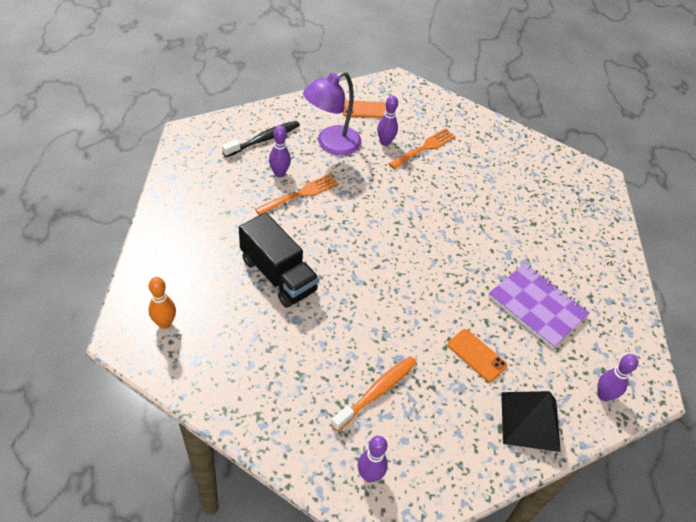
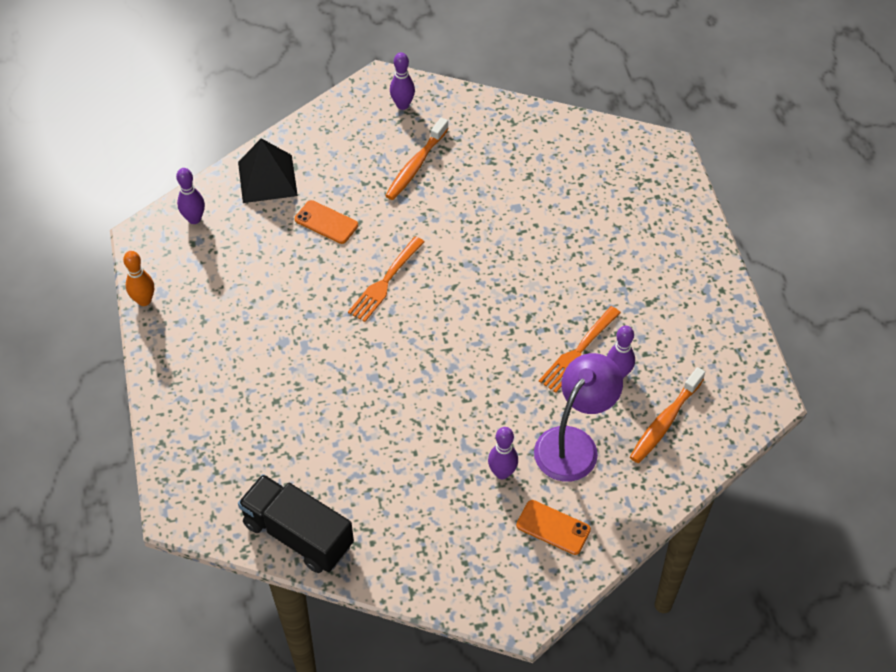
camera: 170 degrees right, 5 degrees up
(165, 323) = (637, 170): orange bowling pin -> orange bowling pin (144, 300)
(264, 139) = (665, 421): black toothbrush -> orange toothbrush
(278, 275) = (555, 245): black truck -> black truck (298, 534)
(364, 109) = (553, 527): orange phone -> orange phone turned 45 degrees clockwise
(424, 148) = (444, 480): orange fork -> orange fork (385, 281)
(537, 306) = (266, 291): purple notebook -> none

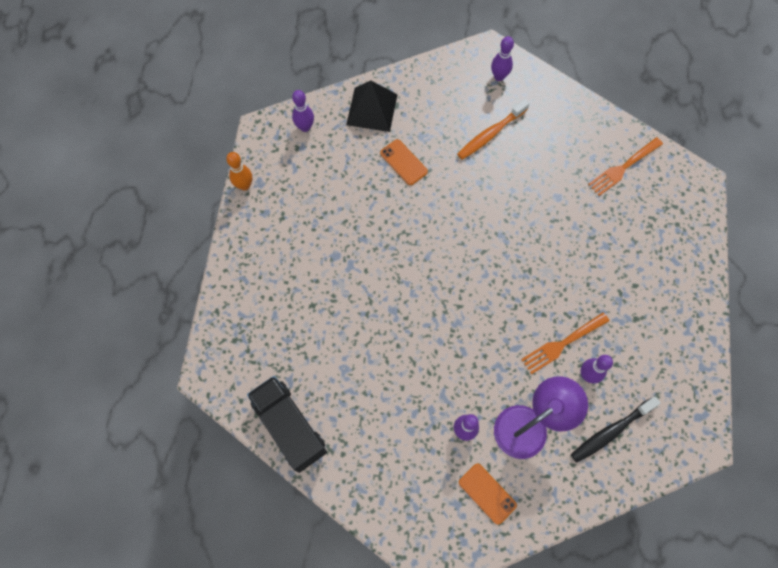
camera: 20 degrees right, 15 degrees up
(385, 281) = (431, 229): orange fork -> orange fork (623, 167)
(665, 421) = (610, 431): orange toothbrush -> black toothbrush

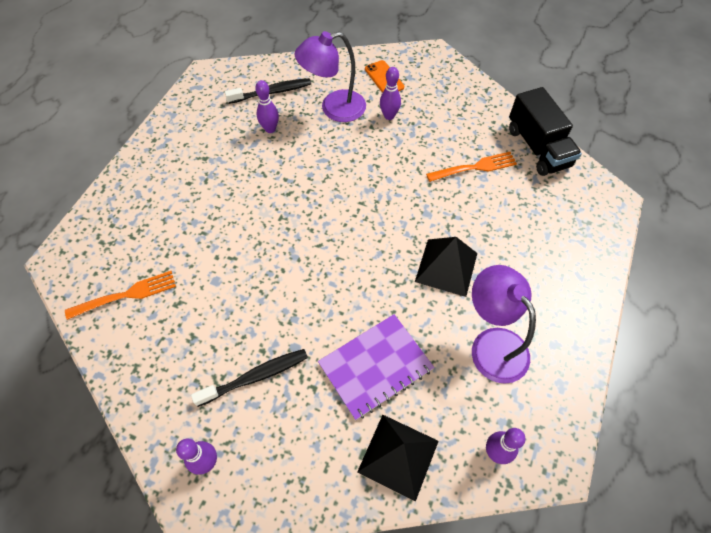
camera: 165 degrees left, 10 degrees down
(244, 185) = (580, 386): orange bowling pin -> none
(316, 201) = (492, 344): none -> purple lamp
(364, 258) = (446, 267): none -> black pyramid
(403, 162) = (375, 366): orange phone -> purple notebook
(490, 134) = (256, 376): orange toothbrush -> black toothbrush
(563, 343) = (279, 154): orange fork -> orange fork (474, 168)

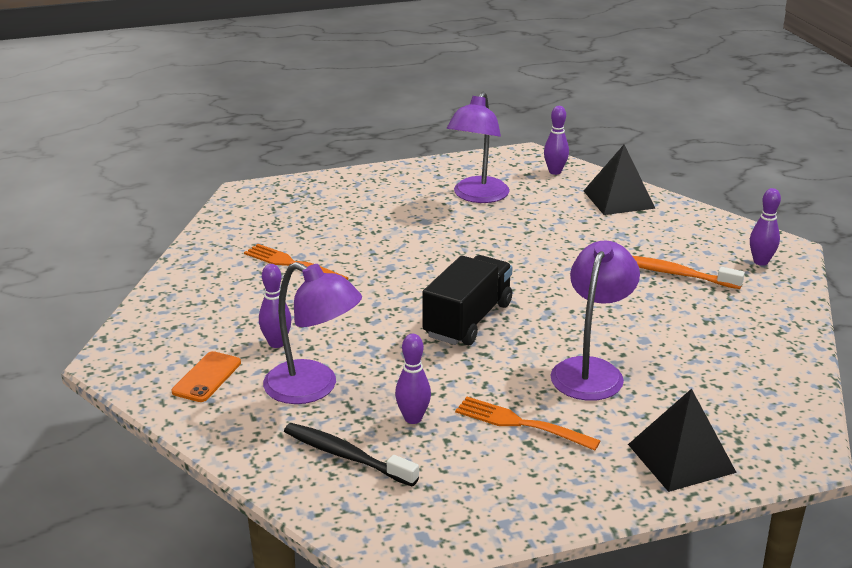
camera: 130 degrees left, 30 degrees down
(125, 295) = (747, 381): orange fork -> orange fork (522, 424)
(221, 228) = (591, 370): none -> purple lamp
(256, 376) = (675, 274): black toothbrush -> orange toothbrush
(375, 366) = (575, 231): purple notebook -> none
(446, 267) = (437, 236): black pyramid -> black pyramid (681, 458)
(537, 147) = (217, 242): black truck -> black truck (468, 320)

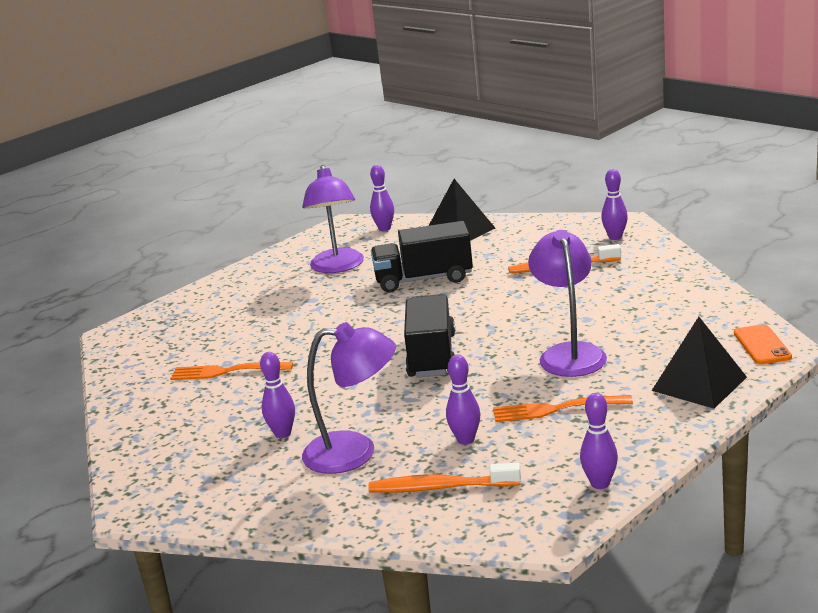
camera: 25 degrees left, 5 degrees down
(207, 377) = (247, 482): orange phone -> orange phone (762, 345)
(346, 456) = (440, 487): black toothbrush -> orange toothbrush
(482, 520) = (600, 484): none -> purple bowling pin
(538, 238) = (424, 279): none -> black truck

